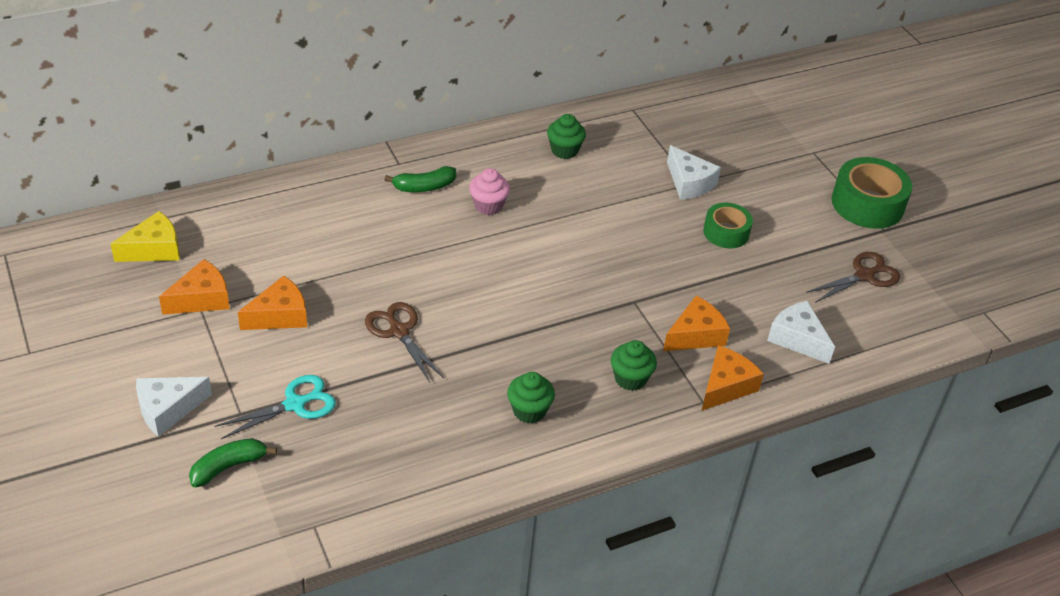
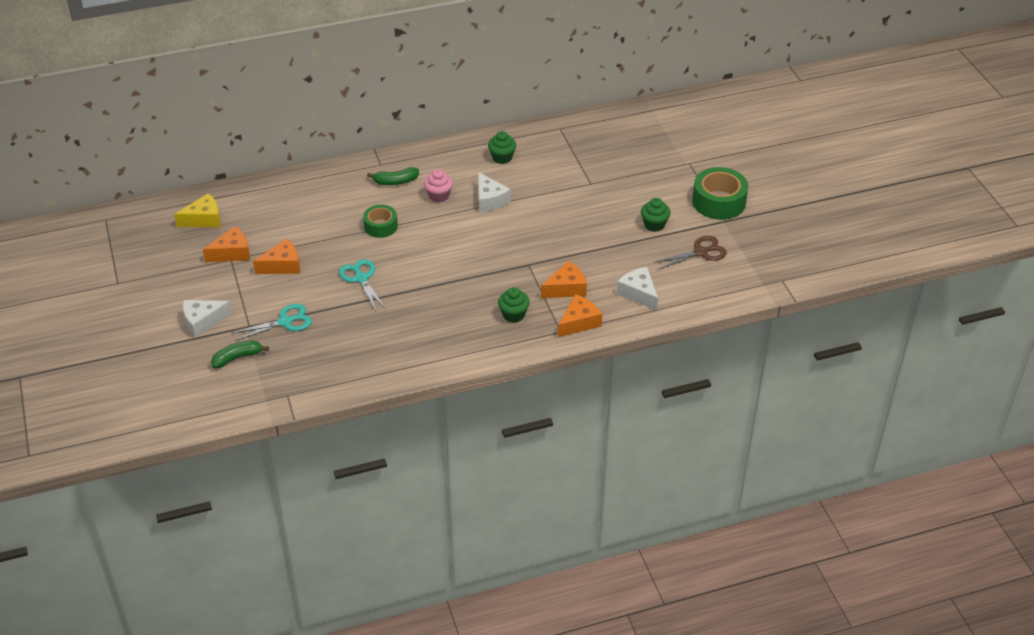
camera: 10 degrees right, 0 degrees up
(399, 331) = (361, 278): brown scissors -> turquoise scissors
(529, 411) = (440, 332): green cupcake -> green cupcake (654, 225)
(689, 183) = (588, 183): white cheese -> white cheese (490, 200)
(726, 232) = (607, 219): green tape -> green tape (380, 226)

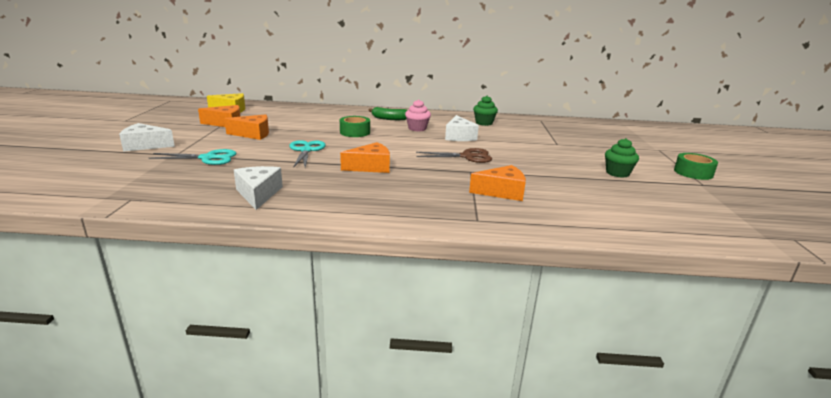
camera: 20 degrees right, 20 degrees down
(237, 358) = (133, 168): green banana -> none
(513, 315) = (430, 197): green cupcake -> none
(579, 322) = (504, 217): orange cheese -> orange cheese (370, 167)
(638, 293) = (588, 211): white cheese -> white cheese (258, 194)
(700, 252) = (672, 198): brown scissors -> brown scissors (467, 156)
(719, 202) = (693, 173): green tape -> green tape, size x0.62

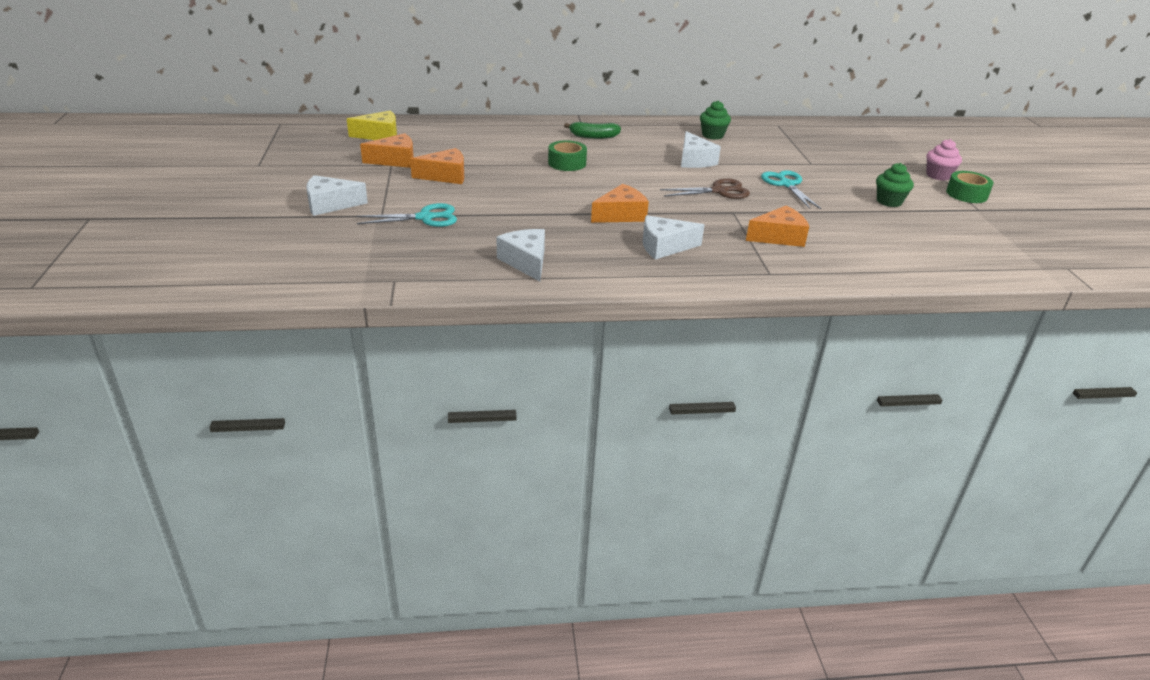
camera: 10 degrees left, 10 degrees up
(306, 150) = (530, 197): turquoise scissors -> turquoise scissors (786, 185)
(391, 191) = (664, 246): none -> white cheese
(417, 128) = (638, 151): pink cupcake -> pink cupcake (938, 176)

